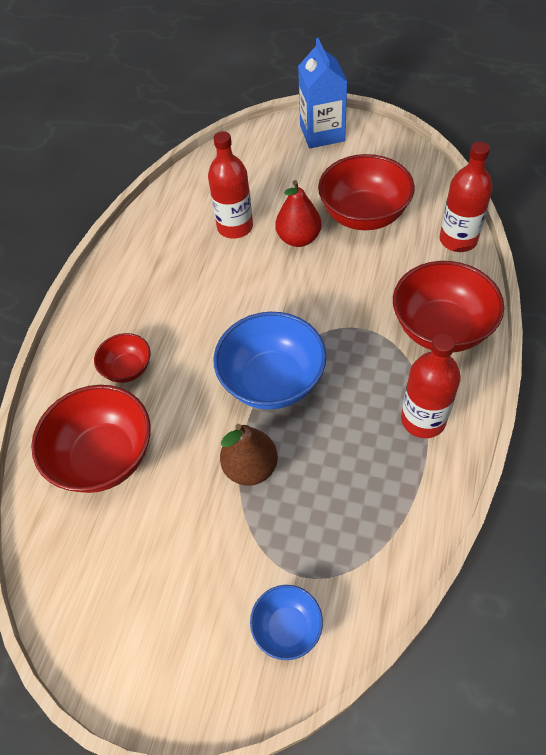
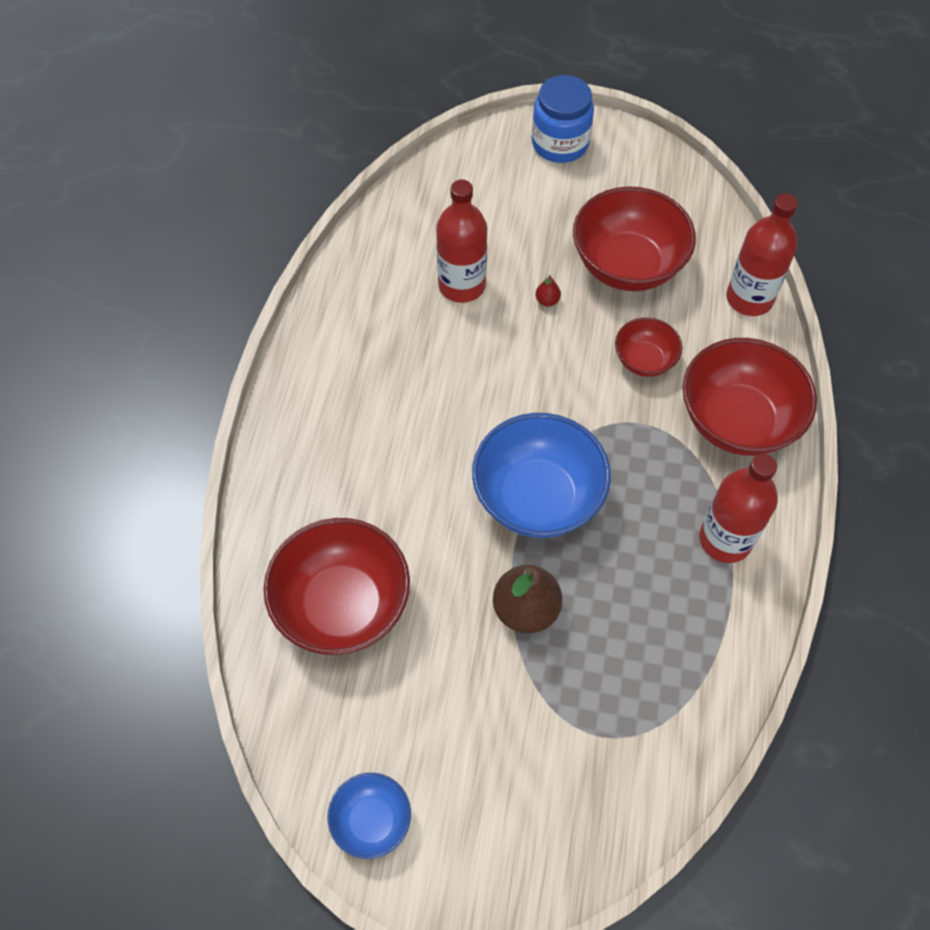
camera: 10 degrees left, 5 degrees up
(127, 369) = (352, 488): red bowl -> red bowl (644, 360)
(287, 628) = (593, 796): blue bowl -> blue bowl (371, 821)
(298, 239) = (547, 300): red pear -> red pear, size x0.43
(322, 133) = (560, 143): blue carton -> blue jar

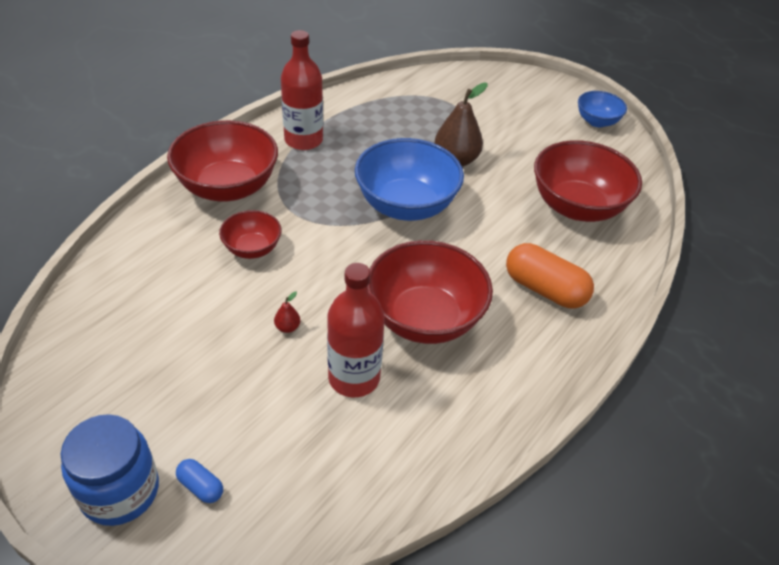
camera: 155 degrees left, 15 degrees down
(337, 458) = (544, 289): none -> orange capsule
(511, 168) = (201, 487): none -> blue capsule
(627, 265) = (189, 324): red bowl -> red bowl (424, 318)
(749, 298) = (123, 252): red bottle -> none

